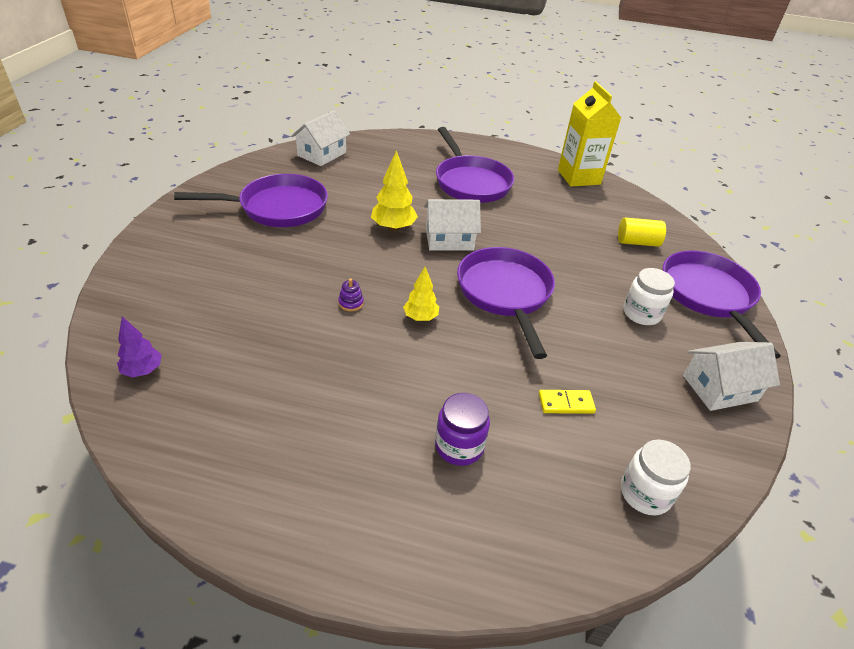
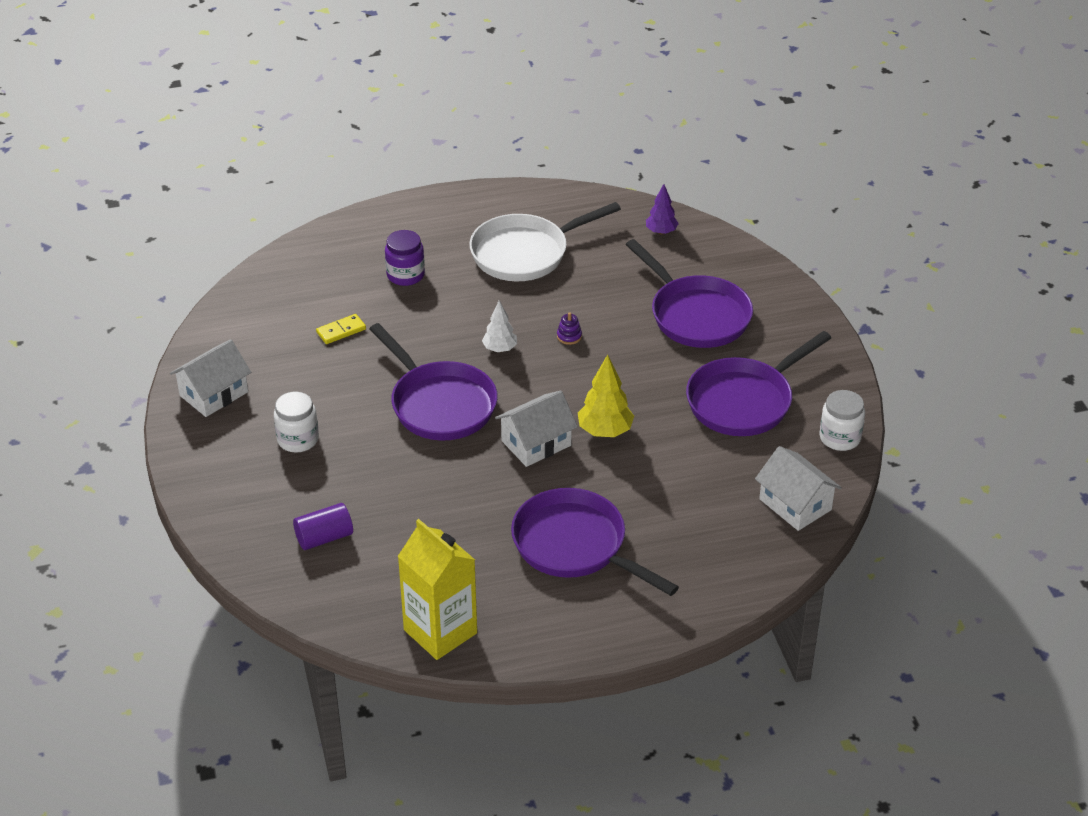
camera: 155 degrees right, 0 degrees up
(305, 412) = (525, 253): none -> white pan
(322, 154) = (795, 504): white house -> white house turned 45 degrees counterclockwise
(420, 317) = (500, 349): yellow tree -> white tree
(637, 242) = (324, 537): yellow cylinder -> purple cylinder
(645, 493) = (265, 297): white jar -> white jar (840, 438)
(708, 296) = (229, 492): purple pan -> purple pan (696, 315)

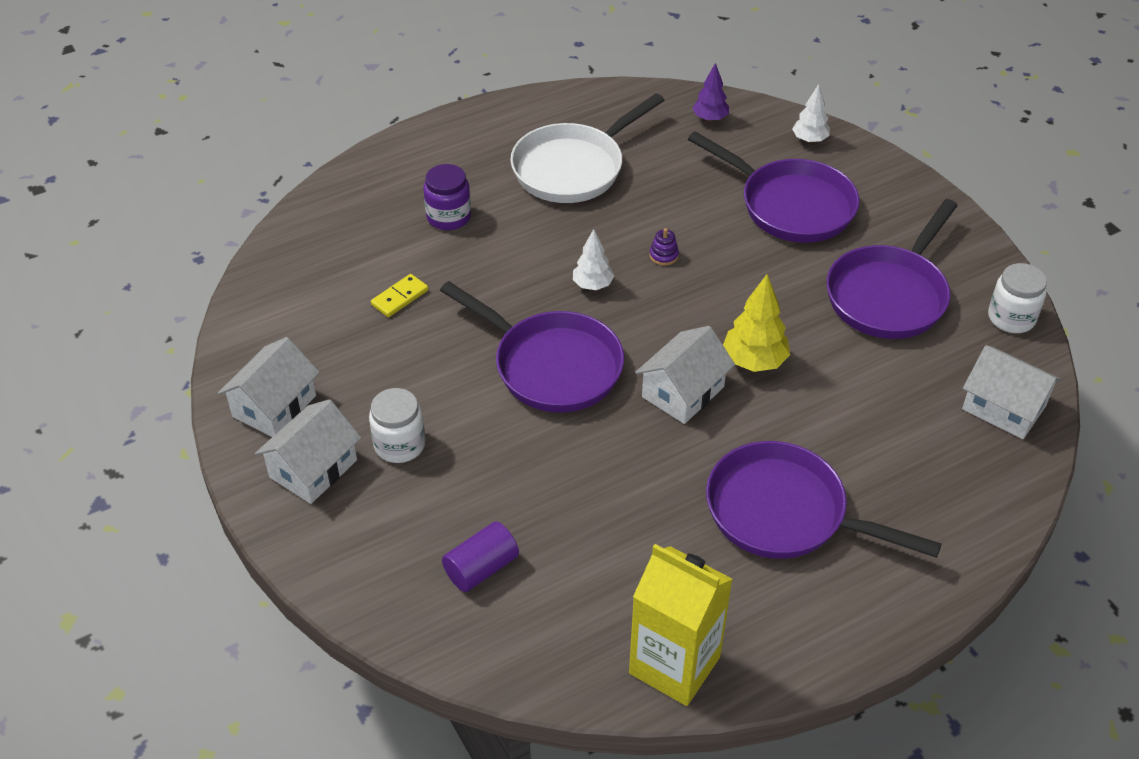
camera: 15 degrees left, 5 degrees up
(226, 444) = (313, 469): none -> white house
(740, 264) = (809, 140): none -> white tree

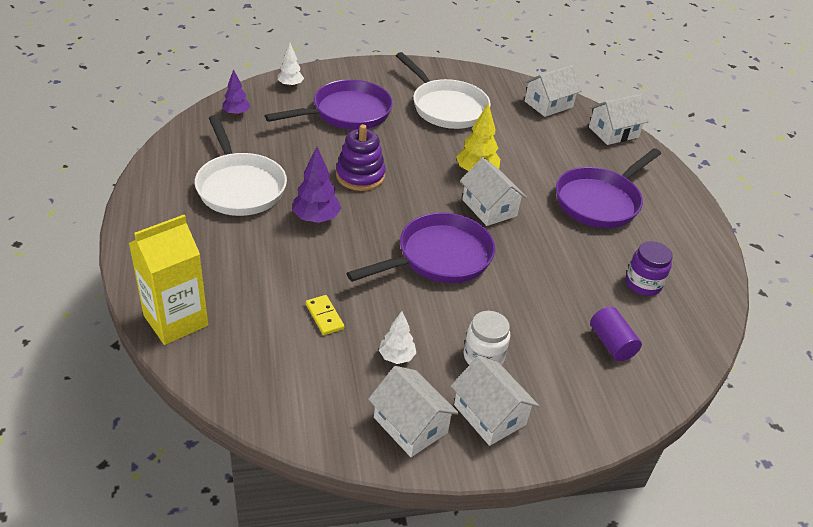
camera: 75 degrees left, 5 degrees down
(448, 217) = (248, 264): purple jar -> purple jar (643, 284)
(556, 243) = (316, 218): none -> purple tree
(592, 285) = (370, 215): white tree -> white tree (396, 357)
(663, 255) = (360, 176): purple stacking toy -> purple stacking toy, size x2.31
(674, 665) = (702, 279): yellow carton -> yellow carton (175, 320)
(889, 295) = (446, 107): purple pan -> white pan
(992, 504) = (613, 132): none -> white house
(1011, 318) = (484, 78): white jar -> none

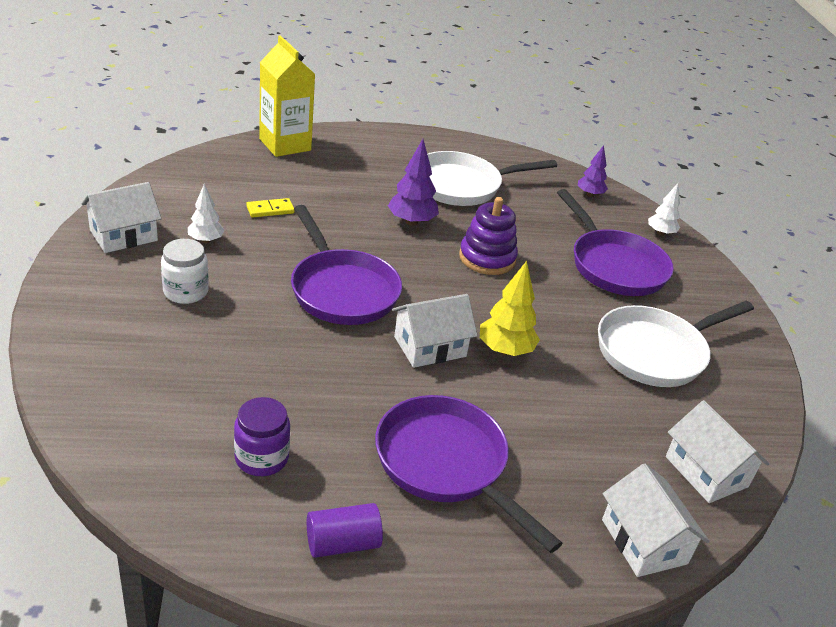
camera: 95 degrees right, 5 degrees down
(489, 414) = (112, 281): white house -> none
(611, 343) = (168, 394): purple cylinder -> purple cylinder (342, 543)

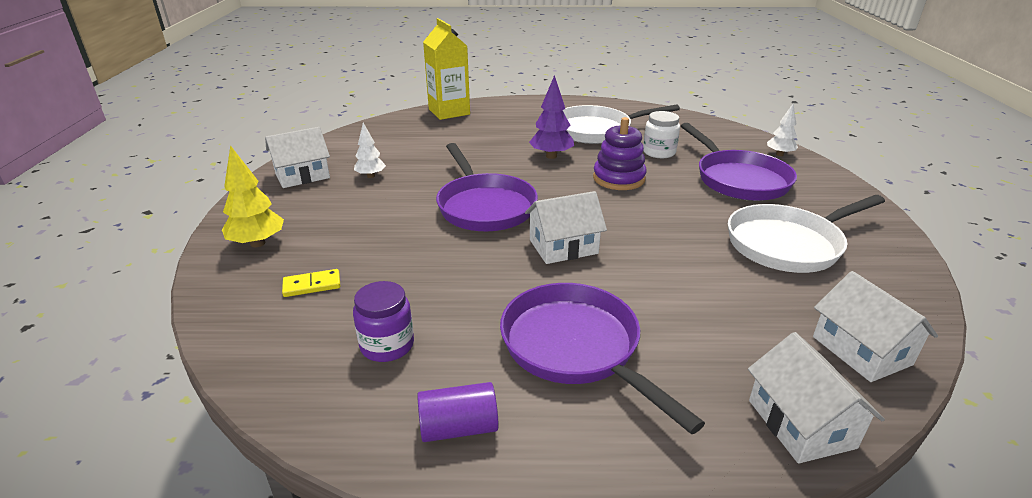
camera: 10 degrees right, 5 degrees down
(186, 292) = (345, 212): white jar -> white jar (659, 152)
(270, 210) = (429, 153): yellow domino -> yellow domino (312, 285)
(505, 350) = (636, 247): yellow tree -> yellow tree (258, 243)
(590, 194) = (711, 131): purple tree -> none

